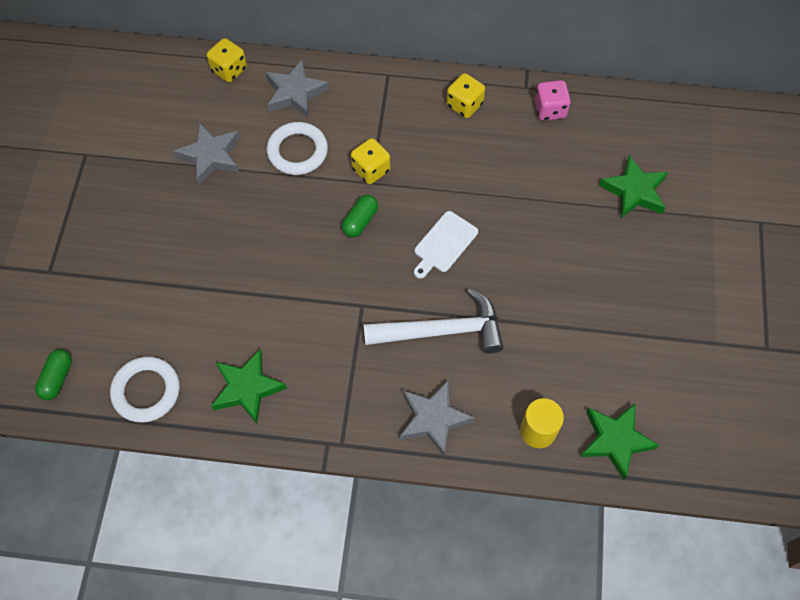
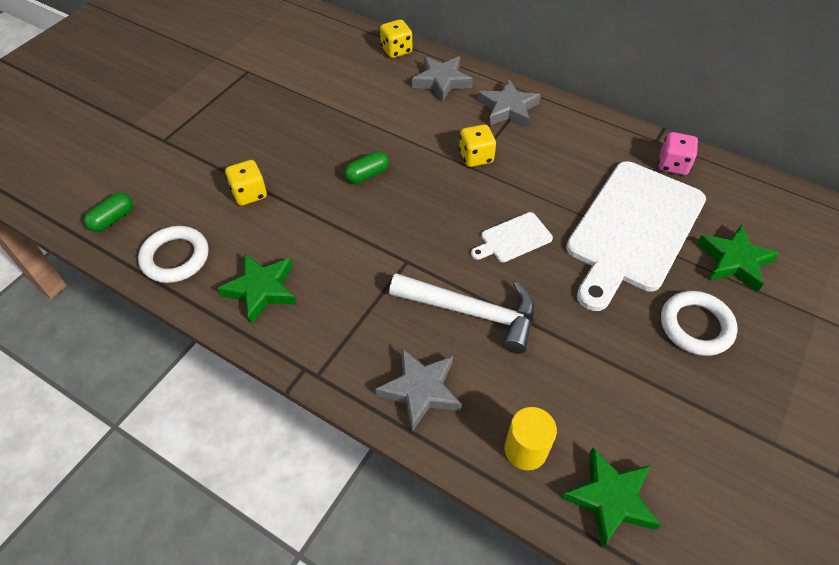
camera: 25 degrees right, 10 degrees down
(211, 156) = (344, 103): grey star -> grey star (508, 109)
(297, 151) = (419, 123): white ring -> white ring (696, 326)
(360, 221) = (444, 193): green capsule -> green capsule (367, 174)
(464, 105) = (589, 136): yellow dice -> yellow dice (249, 194)
(541, 193) = (633, 229): none -> white cutting board

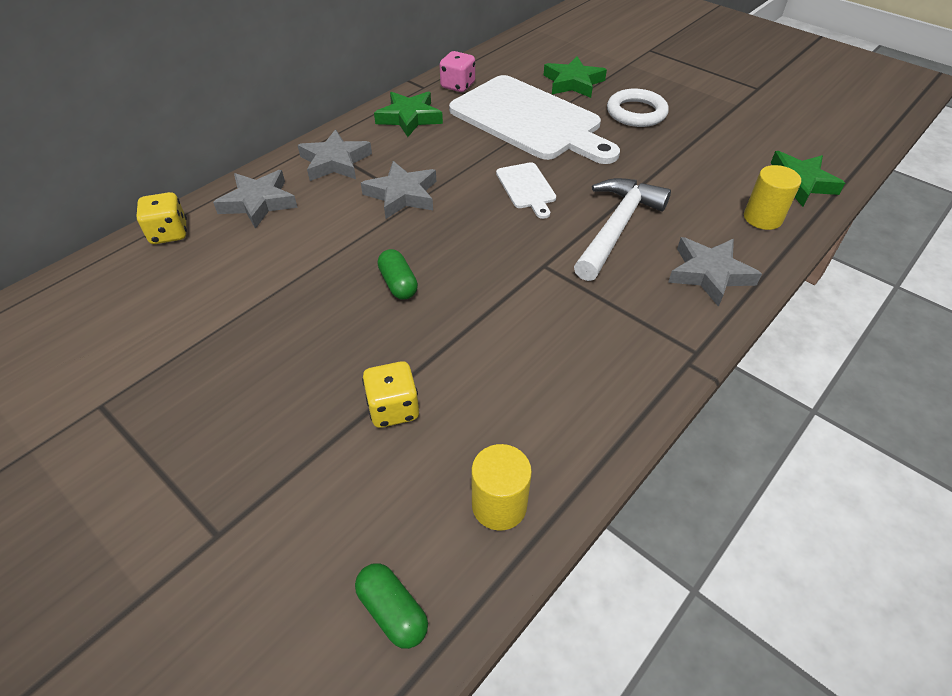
camera: 80 degrees left, 5 degrees down
(175, 257) = (499, 505): white ring -> yellow cylinder
(261, 290) = (571, 399): green star -> green star (409, 118)
(476, 157) = (402, 195): yellow dice -> grey star

